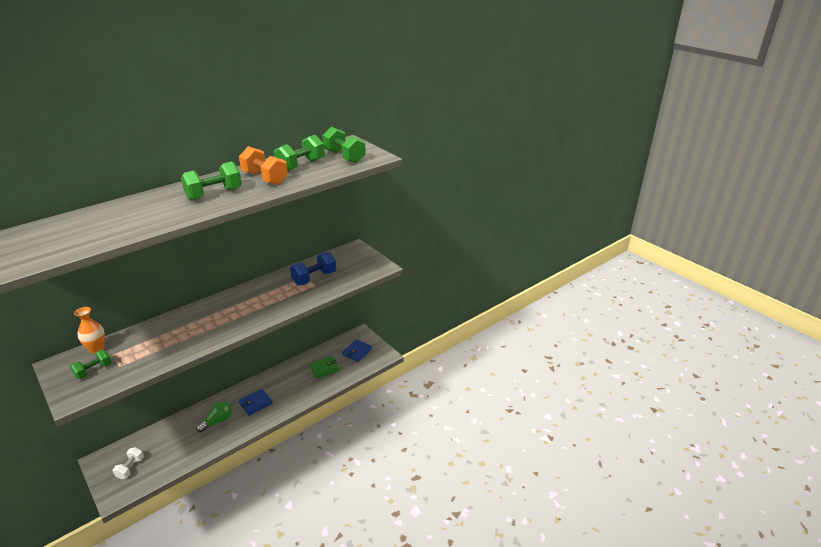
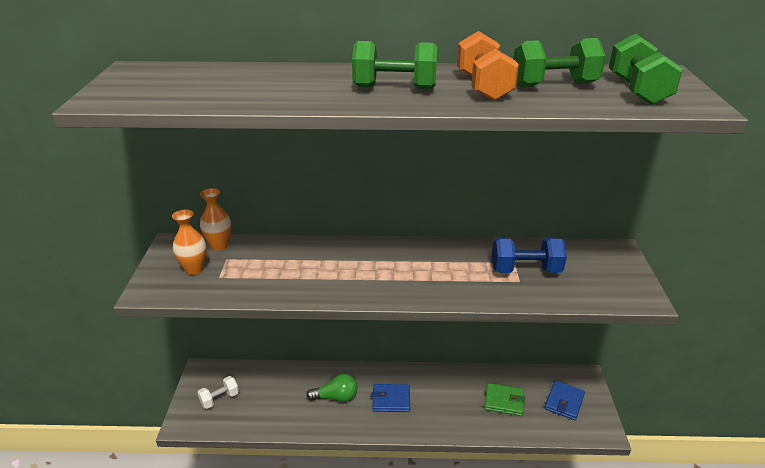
camera: 40 degrees right, 0 degrees up
(93, 371) = (194, 269): green dumbbell -> orange vase
(357, 352) = (564, 402): blue wallet -> blue wallet turned 45 degrees counterclockwise

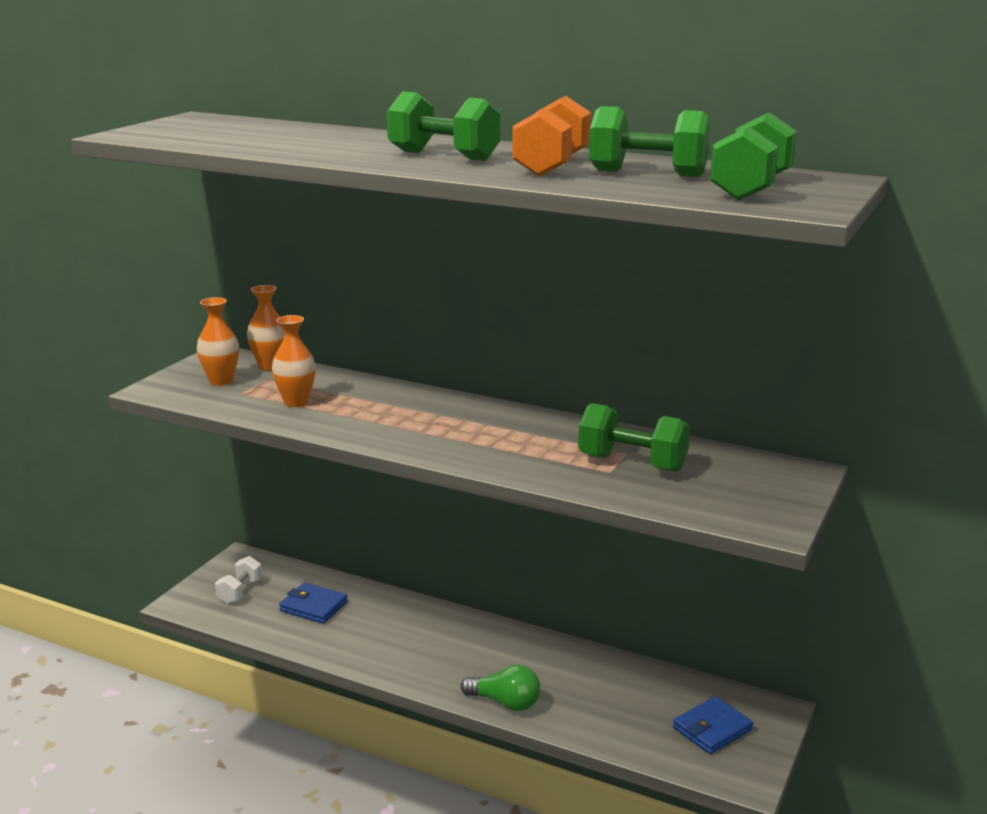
camera: 25 degrees right, 10 degrees down
(219, 399) = (240, 592): white dumbbell -> white dumbbell turned 60 degrees counterclockwise
(267, 275) = (296, 402): none -> orange vase
(336, 397) = (384, 630): green light bulb -> green light bulb (505, 703)
(391, 400) = (455, 653): blue wallet -> blue wallet (313, 606)
(504, 401) = (617, 701): green wallet -> none
(525, 270) = (632, 463): blue dumbbell -> green dumbbell

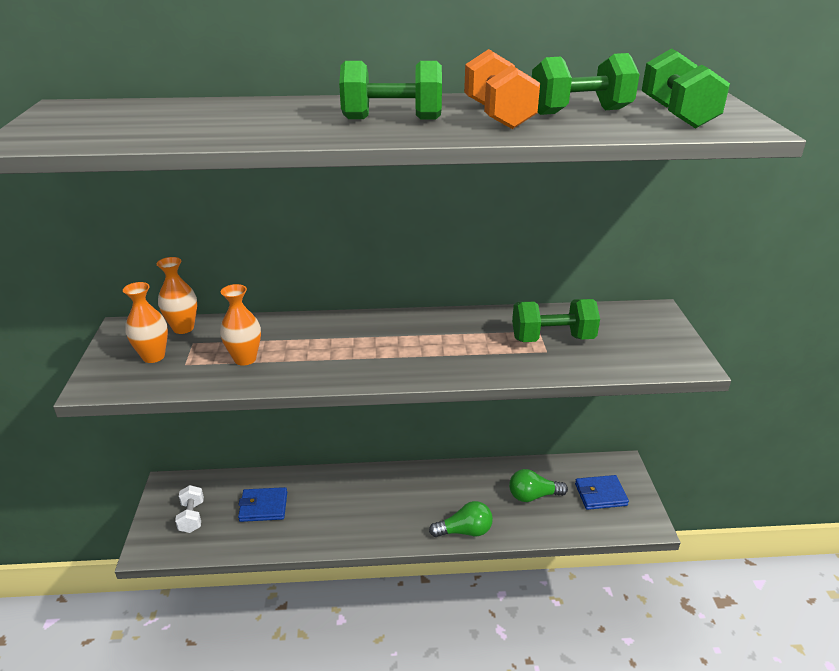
camera: 30 degrees left, 10 degrees up
(621, 699) = (533, 496): none -> green light bulb
(712, 729) = (600, 494): blue wallet -> blue wallet turned 60 degrees clockwise

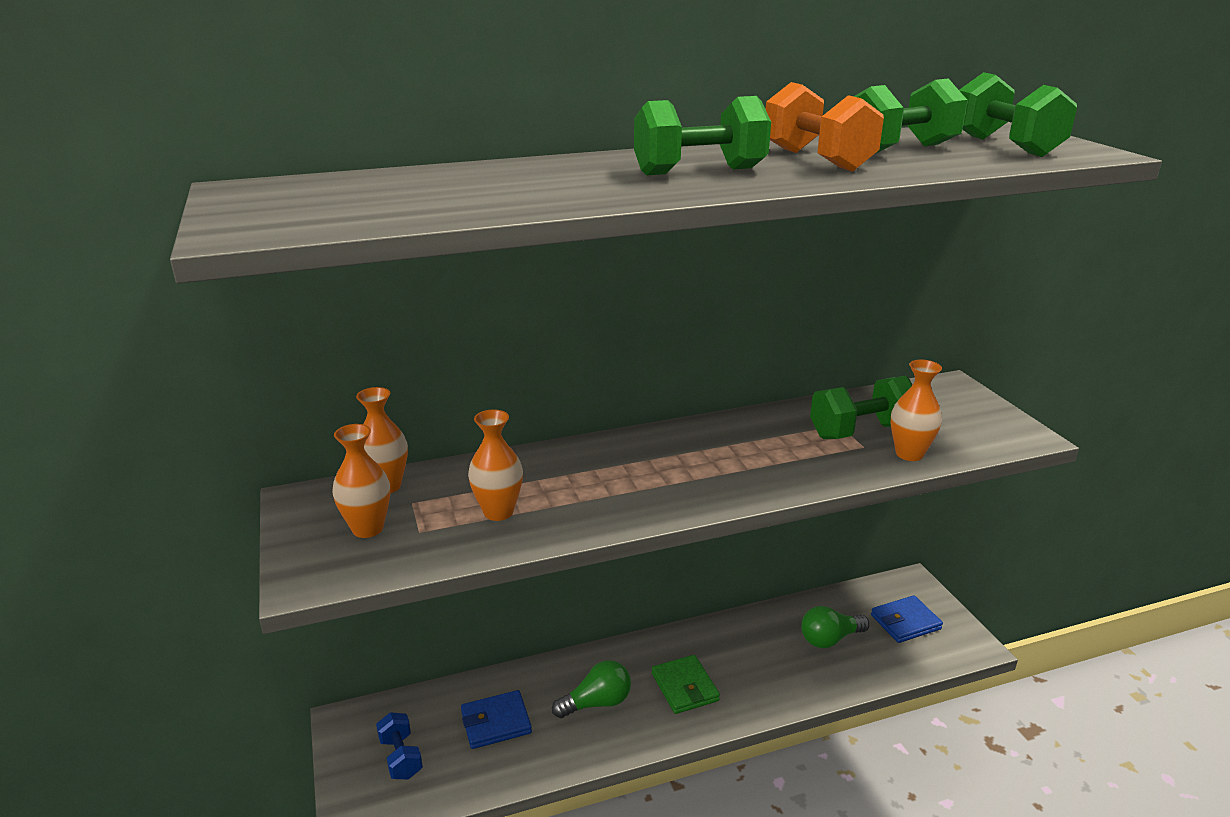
camera: 15 degrees left, 5 degrees down
(192, 517) = (401, 757): white dumbbell -> blue dumbbell
(405, 509) = (684, 687): none -> green wallet
(465, 531) = (770, 699): green light bulb -> green light bulb (597, 703)
(579, 363) = (909, 454): none -> orange vase

